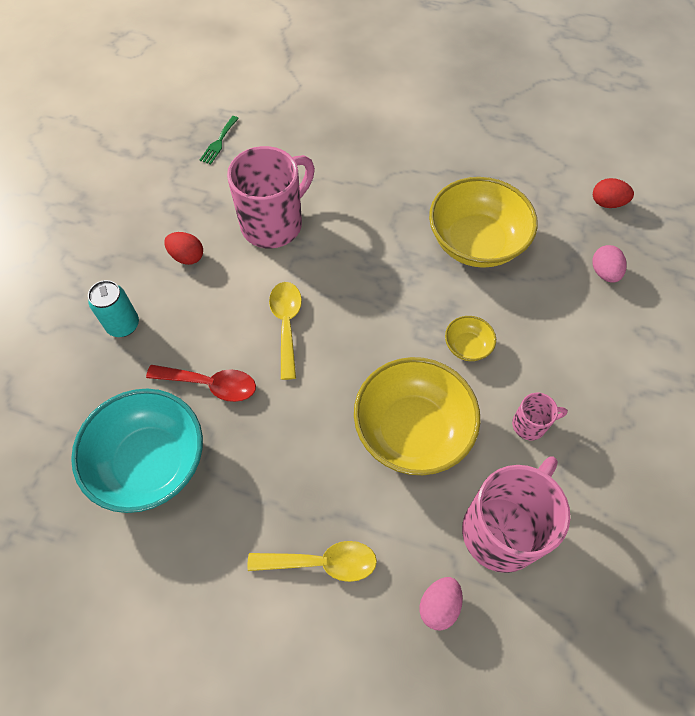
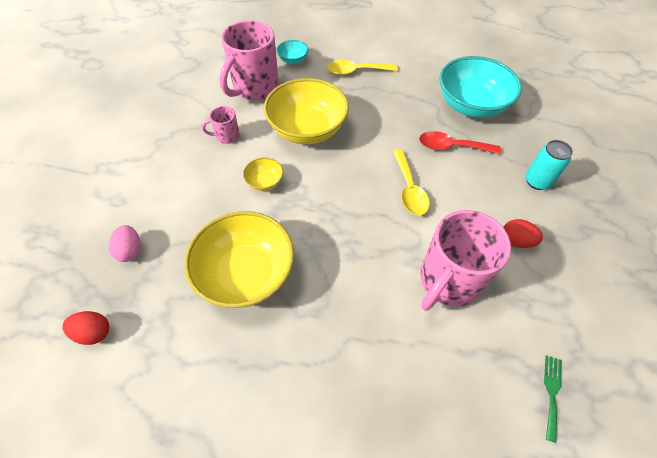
camera: 175 degrees right, 5 degrees down
(439, 605) = (293, 60): pink egg -> turquoise bowl

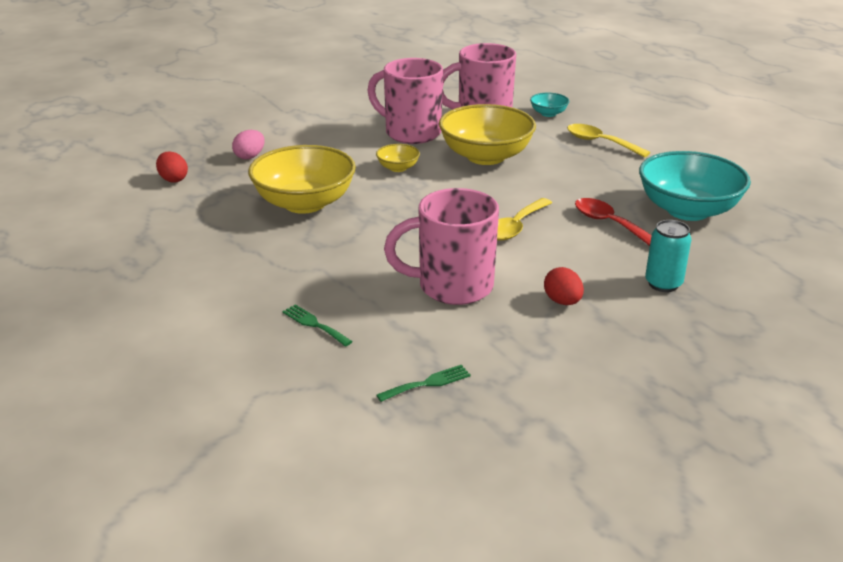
camera: 45 degrees right, 25 degrees down
(226, 136) = (410, 133): pink mug -> pink mug, size x2.14
(421, 405) = (314, 324): none -> green fork

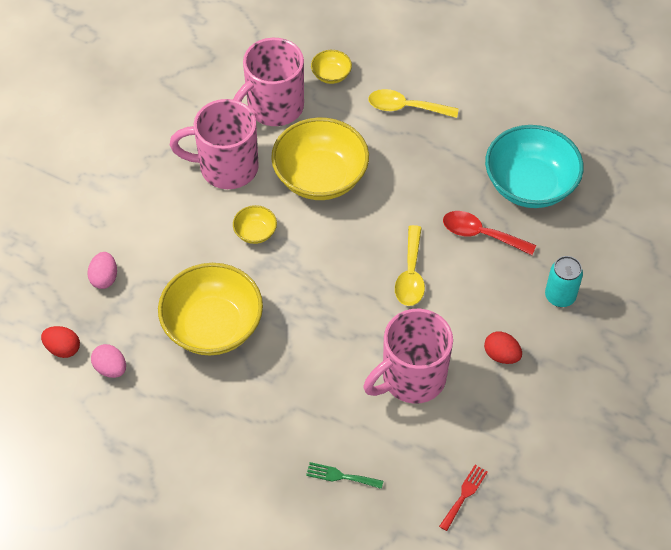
camera: 30 degrees left, 25 degrees up
(195, 199) = (111, 368): none -> pink egg
(428, 383) = (464, 495): green fork -> red fork
(548, 113) = (331, 75): turquoise bowl -> yellow bowl

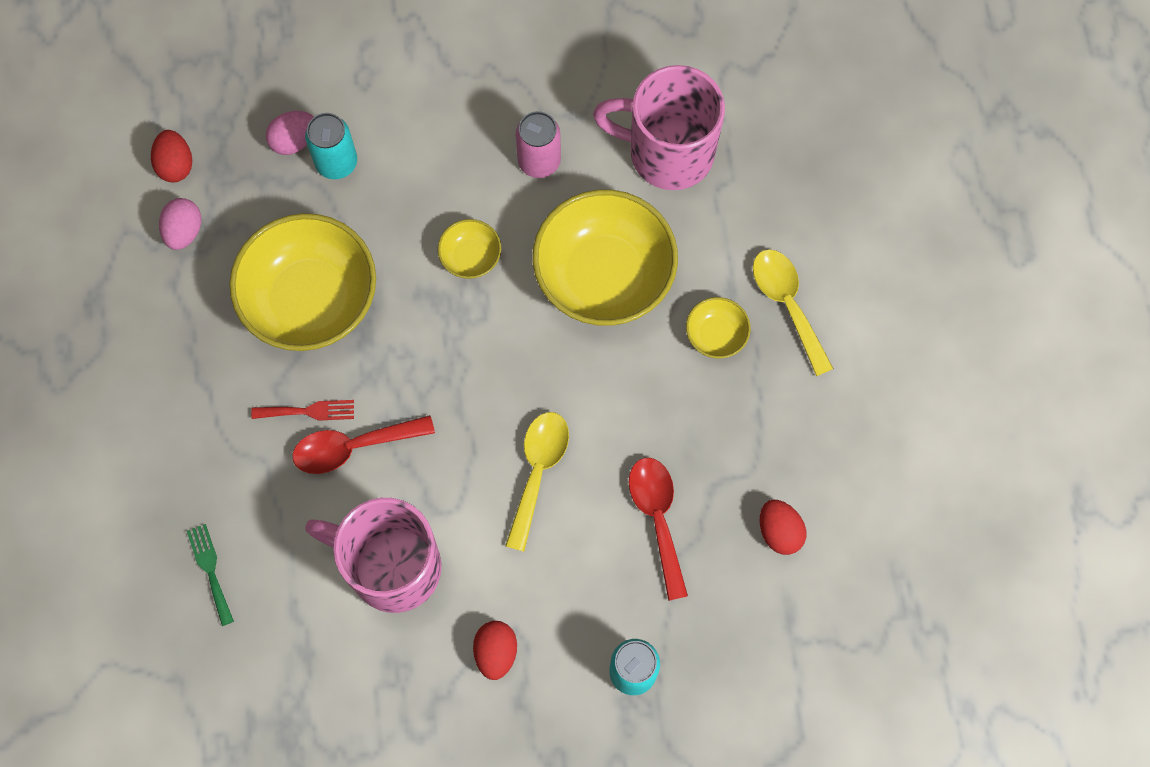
camera: 55 degrees right, 15 degrees up
(138, 264) = (336, 163): none -> turquoise can
(226, 167) = (539, 161): pink mug -> pink can
(323, 356) = (354, 446): none -> red spoon
(331, 75) = (770, 184): yellow bowl -> yellow bowl (716, 335)
(410, 274) = (538, 472): yellow spoon -> yellow spoon turned 135 degrees clockwise
(464, 495) = (275, 726): red fork -> red fork (308, 411)
(530, 185) = (779, 531): turquoise bowl -> red egg

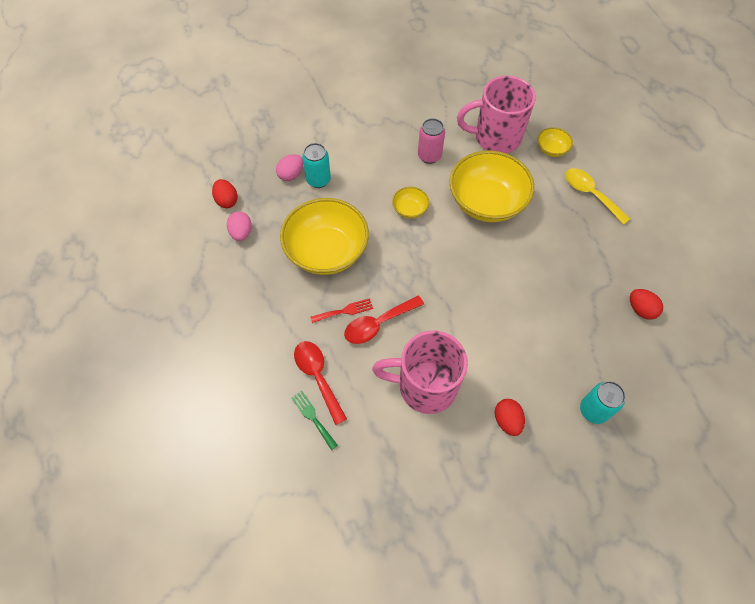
camera: 15 degrees left, 10 degrees down
(538, 472) = (491, 311): yellow spoon -> none
(658, 519) = (570, 320): red spoon -> red spoon (318, 377)
(716, 335) = (559, 217): yellow bowl -> yellow bowl (551, 149)

